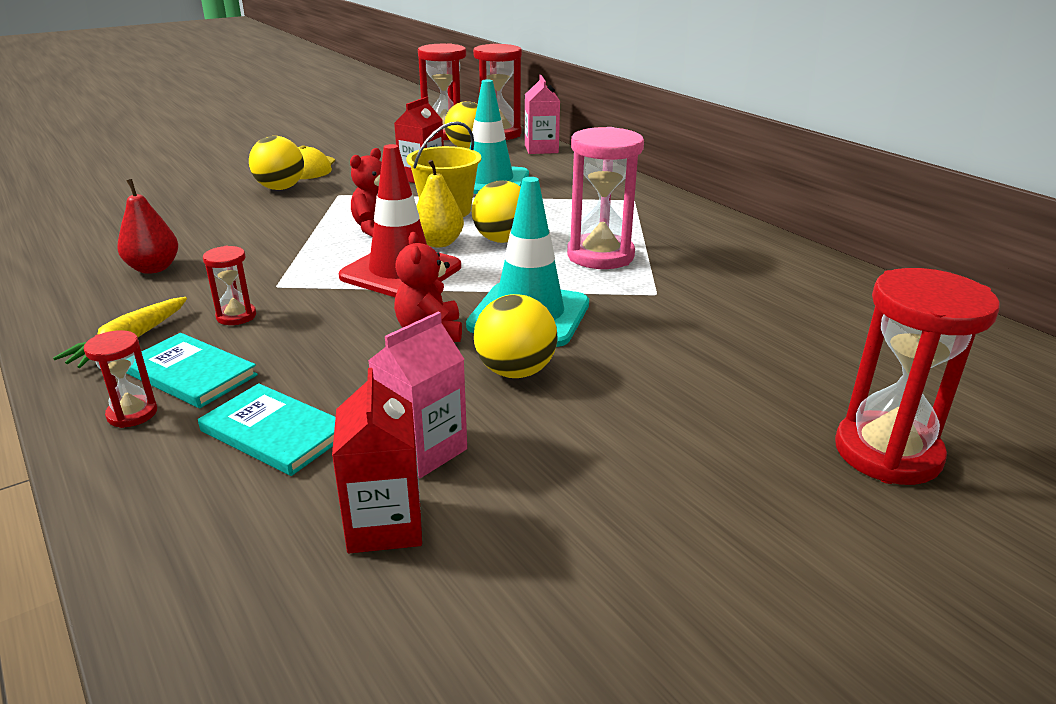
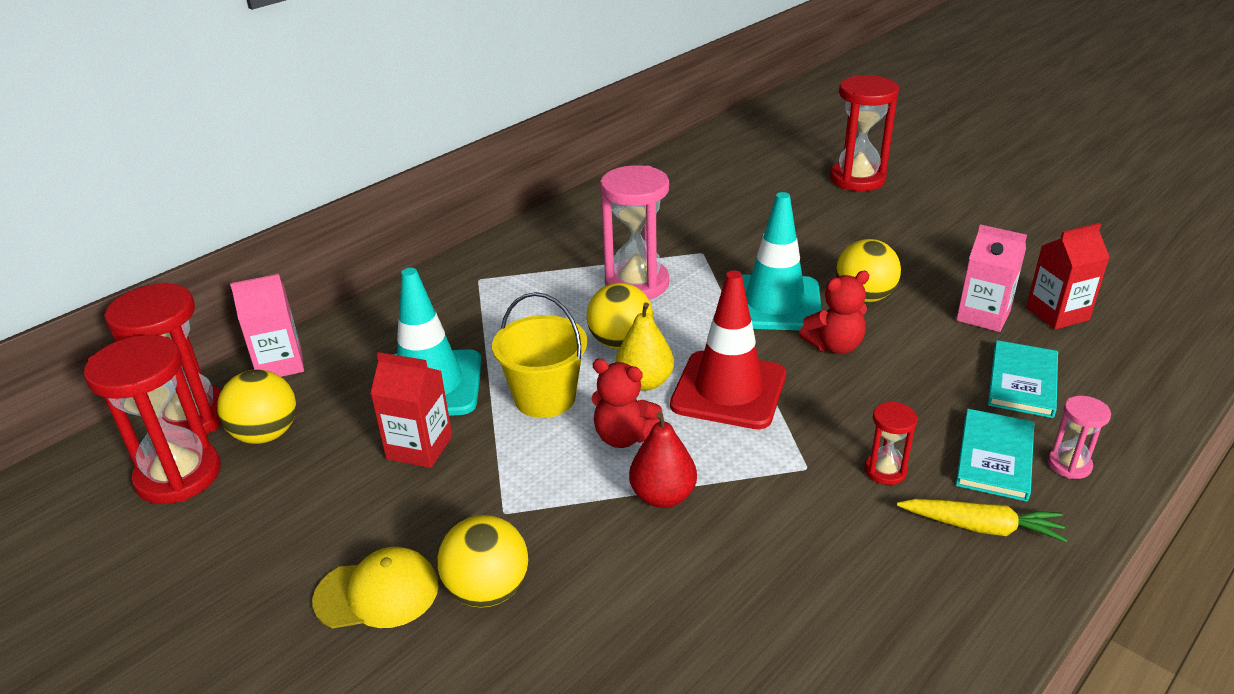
camera: 100 degrees left, 5 degrees up
(132, 414) = (1069, 465): red hourglass -> pink hourglass
(154, 268) = (823, 598): red pear -> red pear (663, 496)

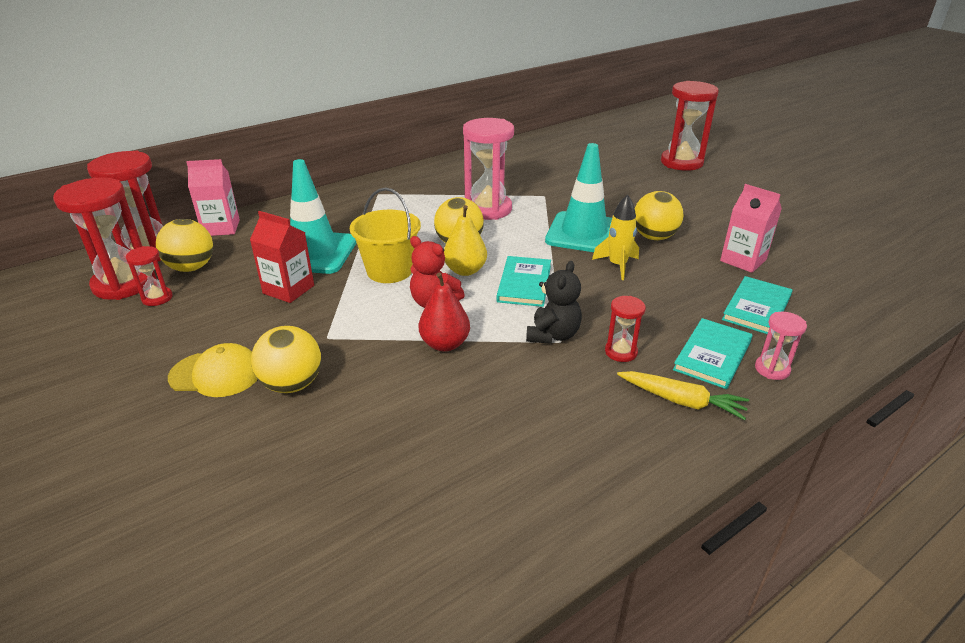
camera: 10 degrees right, 0 degrees up
(239, 490) = (157, 298): none -> red hourglass
(728, 390) = (524, 283): red traffic cone -> turquoise book
(793, 460) = (553, 335): none -> black teddy bear
(834, 346) = (617, 265): red teddy bear -> yellow rocket
(1057, 314) = (804, 266): red carton -> none

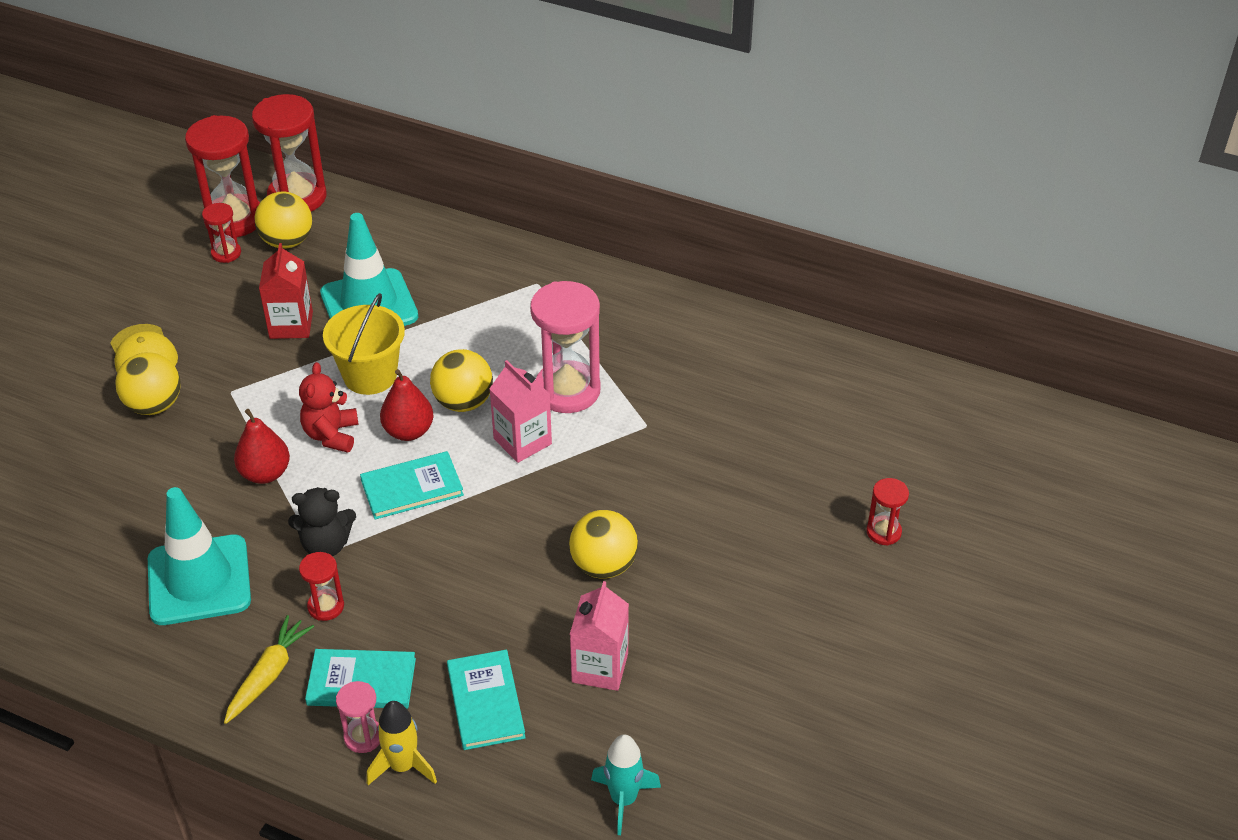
camera: 60 degrees right, 10 degrees up
(221, 228) = (372, 214): pink carton -> pink carton (522, 441)
(465, 270) = (408, 431): yellow pear -> red pear
(583, 233) = (566, 497): turquoise traffic cone -> turquoise traffic cone (199, 580)
(617, 265) = (504, 552): yellow rocket -> yellow rocket (403, 766)
(681, 162) = (883, 532): red hourglass -> red hourglass, size x0.49
(681, 401) = (268, 675): yellow carrot -> yellow carrot turned 150 degrees counterclockwise
(756, 308) = (485, 702): turquoise book -> turquoise book turned 75 degrees clockwise
(861, 281) = (623, 799): none -> turquoise rocket

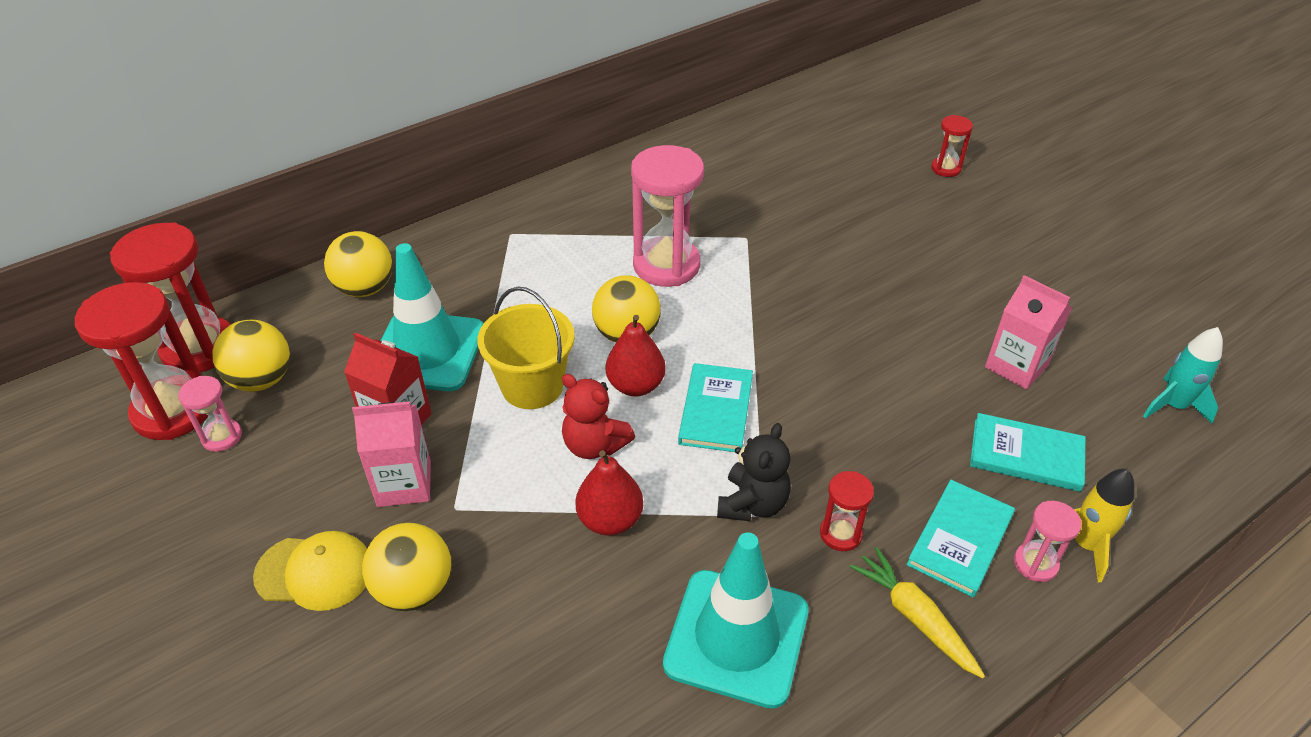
camera: 60 degrees left, 0 degrees up
(226, 253) = (222, 437): red hourglass -> pink hourglass
(522, 441) = (709, 315): pink carton -> pink carton (404, 484)
(603, 565) = (897, 321): yellow ball -> yellow ball (365, 289)

